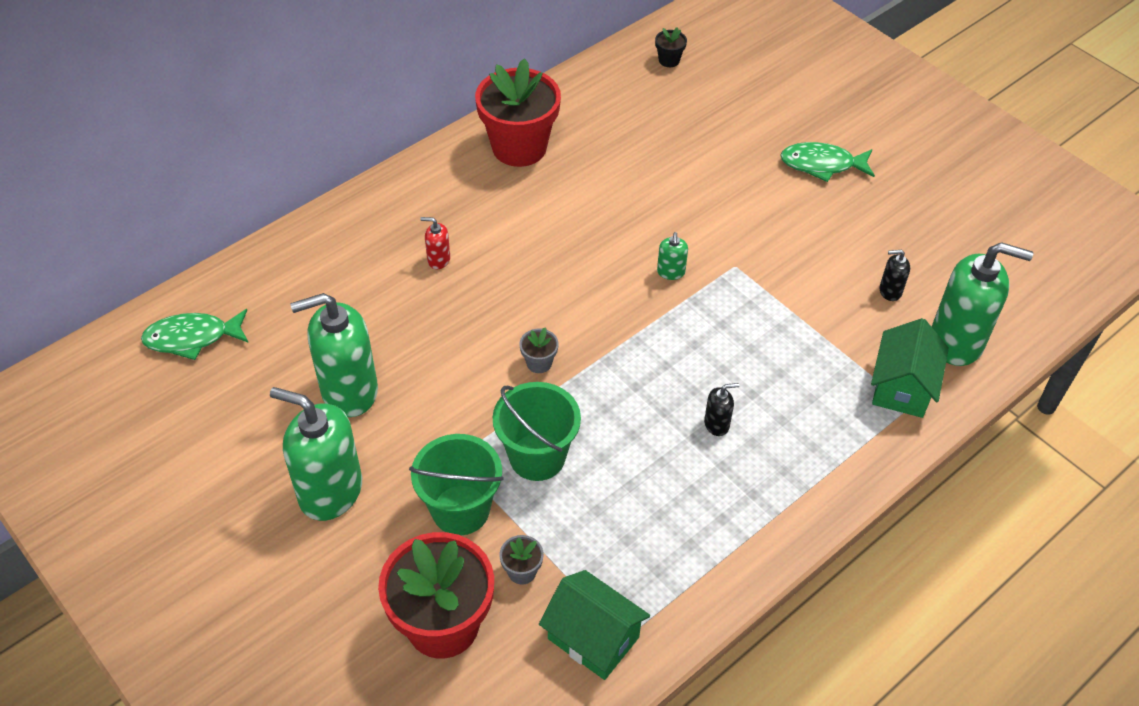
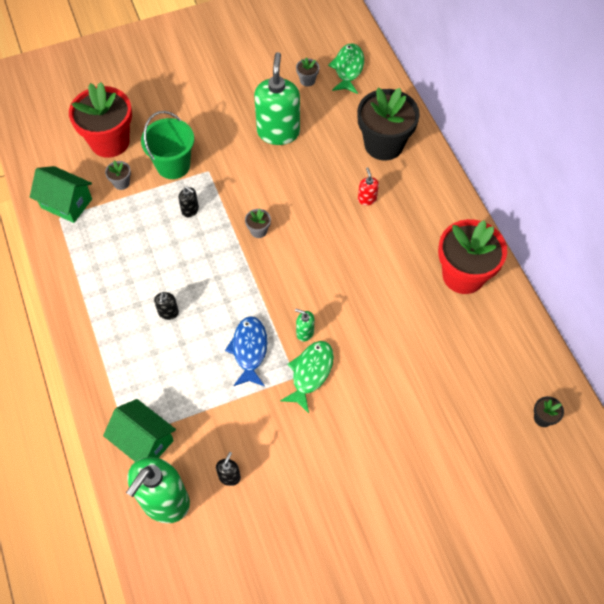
camera: 110 degrees right, 10 degrees up
(229, 383) = (307, 80): none -> grey flower pot
(330, 491) = (213, 111): green soap dispenser -> none
(335, 263) = (384, 144): none -> black flower pot
(438, 260) = (367, 199): red soap dispenser -> red soap dispenser turned 45 degrees counterclockwise
(537, 457) = (190, 210): green bucket -> black soap dispenser
(593, 638) = (66, 203): green house -> green house turned 60 degrees clockwise
(724, 319) = (249, 350): none -> blue fish
(822, 165) = (379, 489): green fish -> green fish (310, 373)

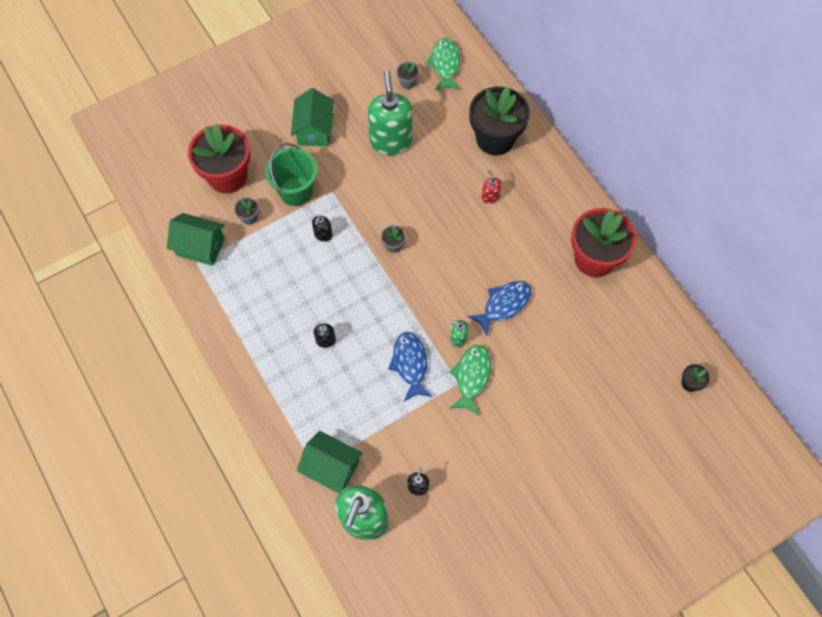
camera: 10 degrees left, 5 degrees up
(190, 210) = (323, 235): black soap dispenser -> black soap dispenser turned 90 degrees clockwise
(205, 111) = (314, 130): none -> green house
(359, 306) = (504, 305): none -> blue fish

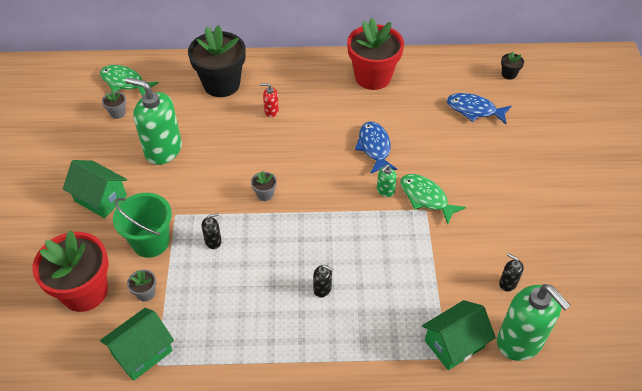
camera: 60 degrees left, 15 degrees down
(323, 235) = (213, 241): black soap dispenser -> black soap dispenser turned 75 degrees counterclockwise
(410, 364) = (387, 235): blue fish -> blue fish (474, 110)

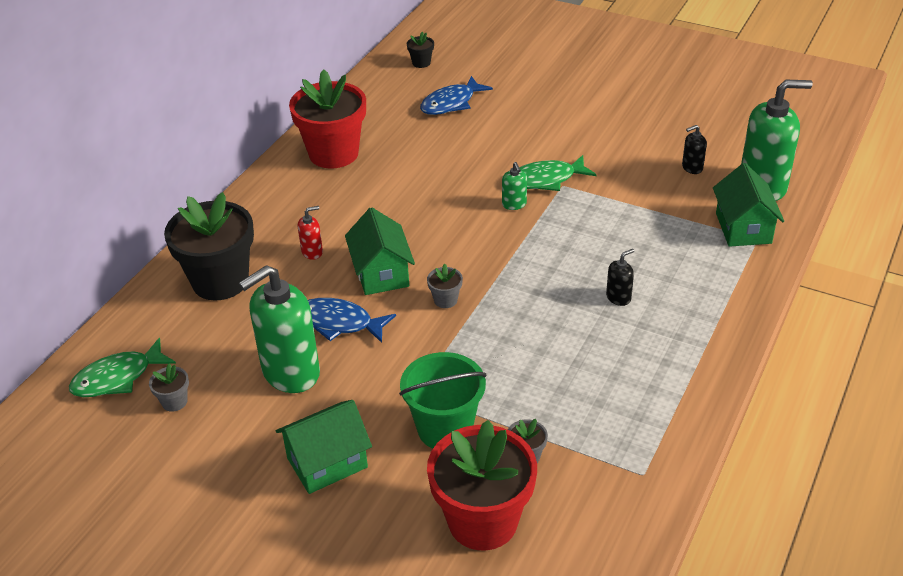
camera: 60 degrees left, 10 degrees down
(142, 352) = (617, 484): green house -> green house (381, 273)
(213, 241) = (486, 368): black soap dispenser -> none
(271, 111) = (312, 252): red soap dispenser -> red soap dispenser turned 150 degrees counterclockwise
(374, 147) = (444, 190): blue fish -> blue fish (339, 323)

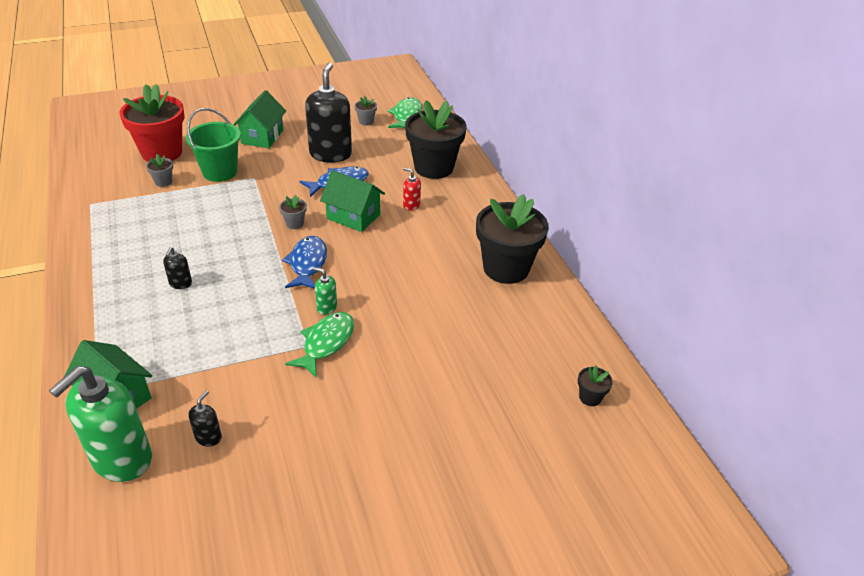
camera: 130 degrees right, 0 degrees up
(290, 372) = (330, 154): green soap dispenser -> black soap dispenser
(312, 252) = (411, 205): red soap dispenser -> red soap dispenser turned 105 degrees clockwise
(333, 153) = (506, 268): red flower pot -> black flower pot
(451, 103) = (497, 368): blue fish -> blue fish (307, 264)

